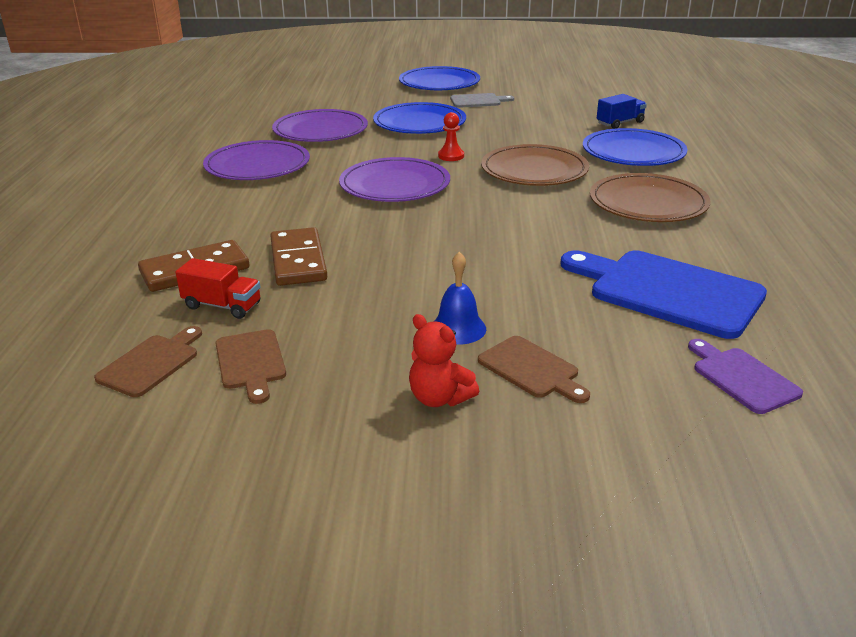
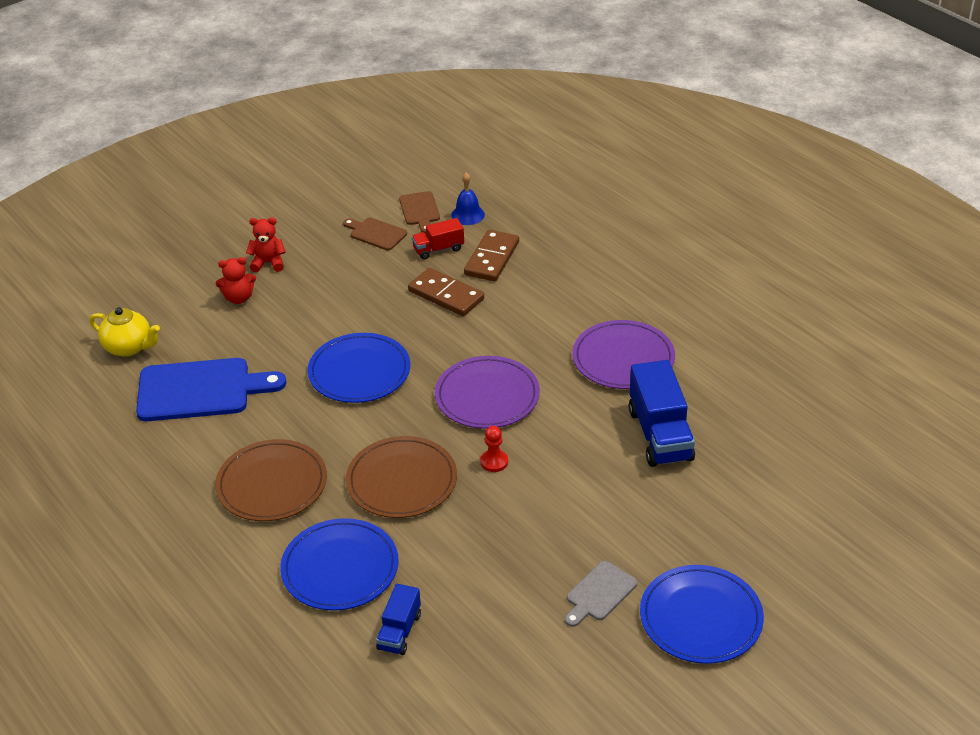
camera: 140 degrees right, 10 degrees up
(320, 130) = (660, 435): purple plate -> blue truck
(419, 123) = (594, 504): blue plate -> blue plate (359, 371)
(458, 328) = (299, 301): blue bell -> blue bell (468, 215)
(531, 369) = (239, 298): brown cutting board -> red teddy bear
(742, 378) = (129, 347): purple cutting board -> yellow teapot

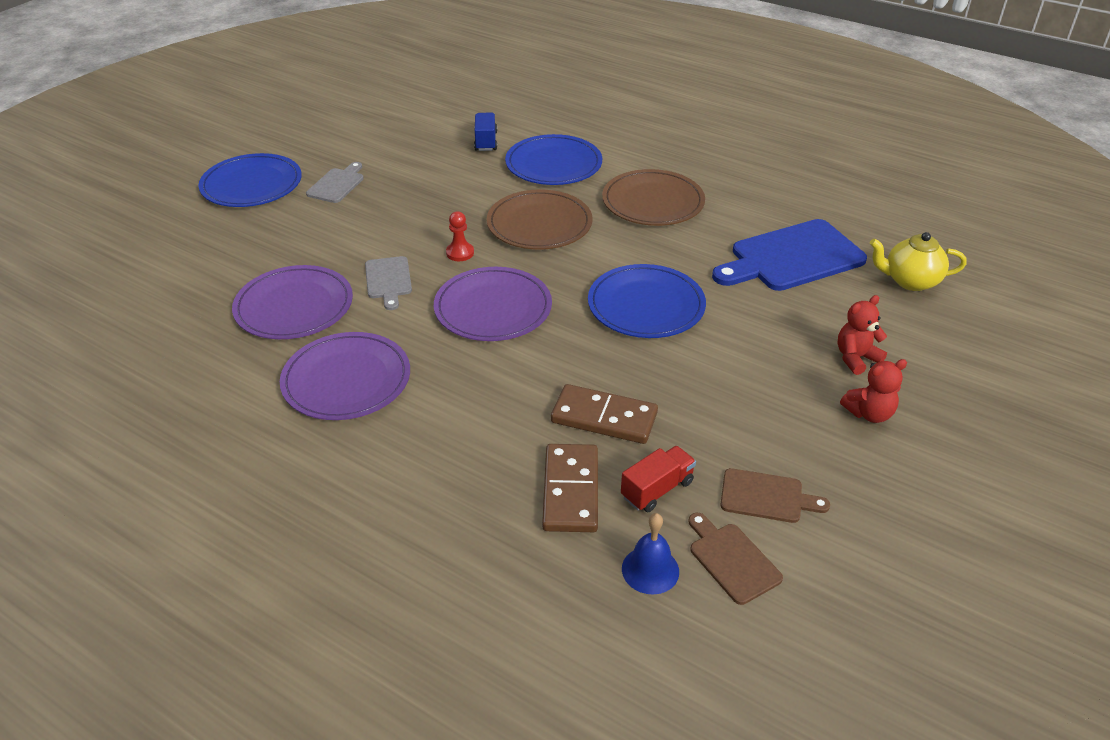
camera: 160 degrees right, 0 degrees up
(570, 445) = (388, 280): none -> grey cutting board
(660, 435) = (294, 306): blue truck -> purple plate

